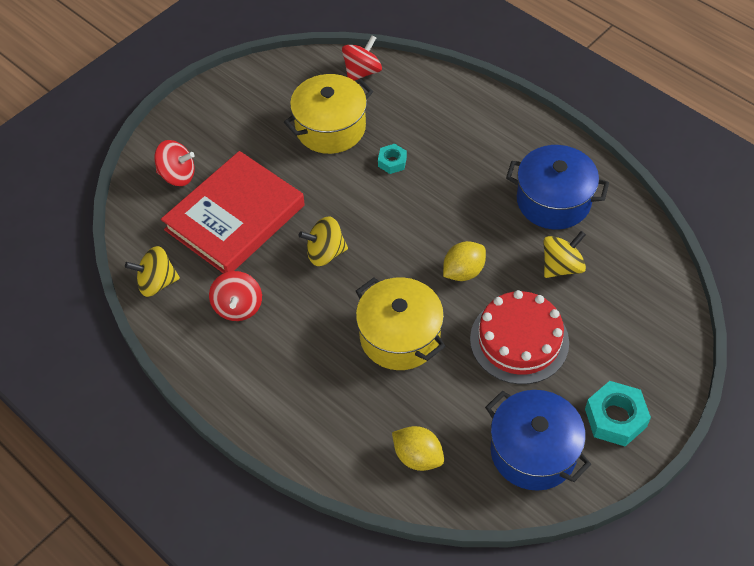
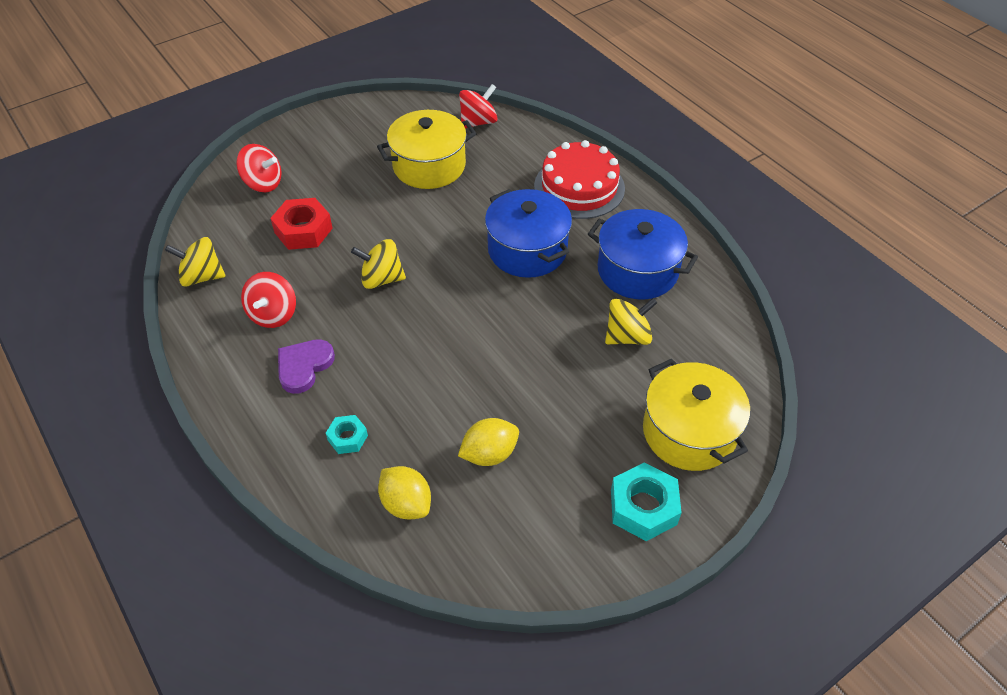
camera: 10 degrees right, 5 degrees down
(235, 217) = (303, 230): red book -> red nut
(285, 351) = (304, 366): none -> purple heart
(392, 162) = (480, 206): turquoise nut -> turquoise nut (347, 438)
(400, 336) = (430, 374): yellow pot -> yellow pot (689, 432)
(463, 271) = (519, 322): yellow lemon -> yellow lemon (489, 454)
(519, 340) = (558, 403): red cake -> red cake (579, 187)
(533, 451) = (538, 525): blue pot -> blue pot (527, 250)

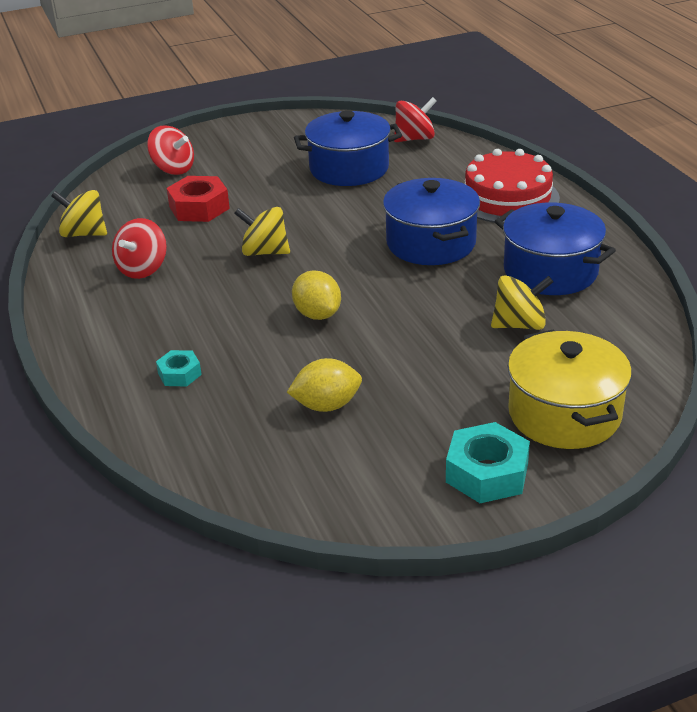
camera: 15 degrees right, 15 degrees down
(304, 366) = (157, 312): purple heart -> none
(406, 504) = (220, 435): yellow lemon -> yellow lemon (317, 314)
(429, 166) = (349, 169): yellow pot -> blue pot

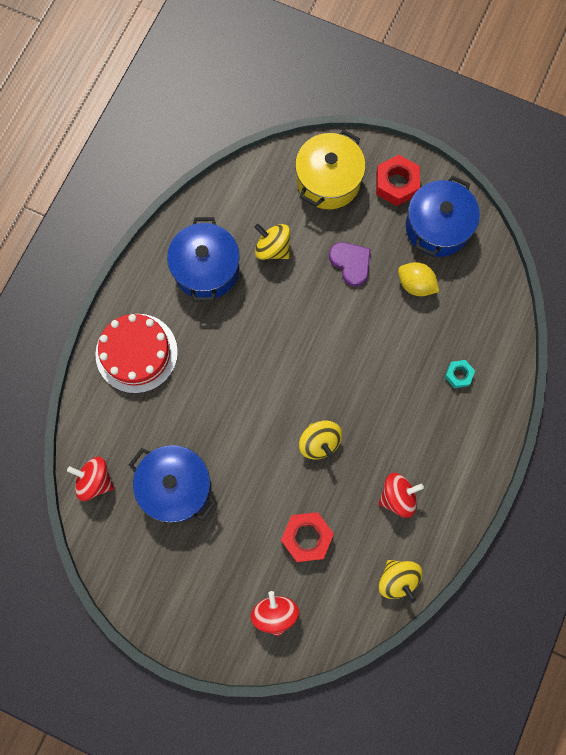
camera: 135 degrees left, 40 degrees up
(317, 314) = (351, 355): yellow lemon -> none
(424, 371) = (351, 263): none -> purple heart
(431, 243) = (229, 355): blue pot -> blue pot (437, 227)
(487, 473) = (396, 184): turquoise nut -> red nut

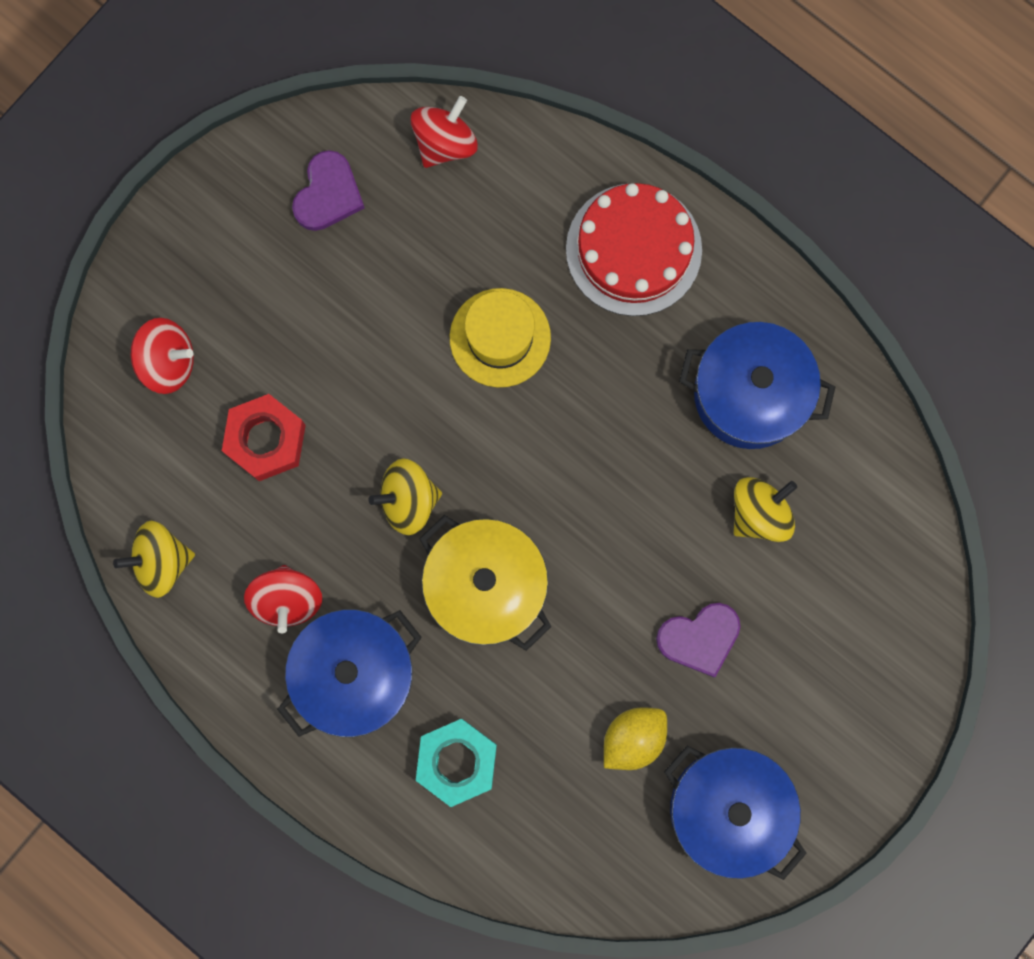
camera: 105 degrees right, 5 degrees up
(144, 544) = (328, 194): none -> purple heart
(176, 487) = (400, 261): blue pot -> blue pot (354, 674)
(208, 415) = (500, 338): none -> yellow hat
(328, 181) = (862, 642): yellow pot -> yellow pot (486, 586)
(396, 184) = (827, 761): red nut -> none
(458, 375) = (457, 761): turquoise nut -> turquoise nut, size x1.74

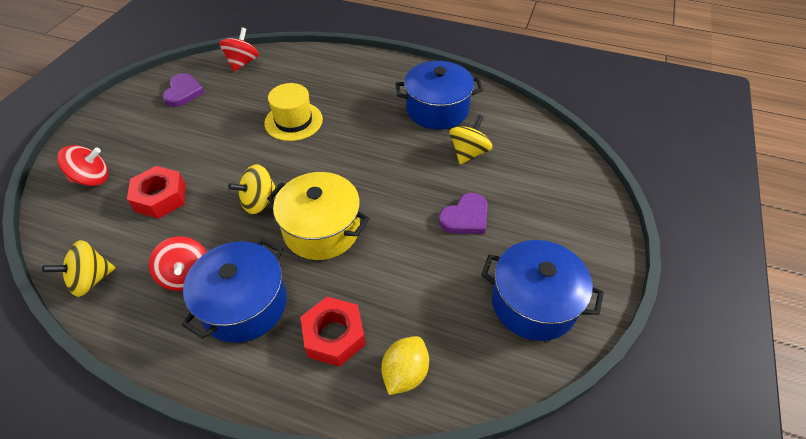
camera: 20 degrees left, 30 degrees down
(457, 761) = (334, 335): turquoise nut -> red nut
(633, 249) = (352, 75): red cake -> none
(633, 738) = (450, 282): yellow lemon -> yellow lemon (405, 373)

